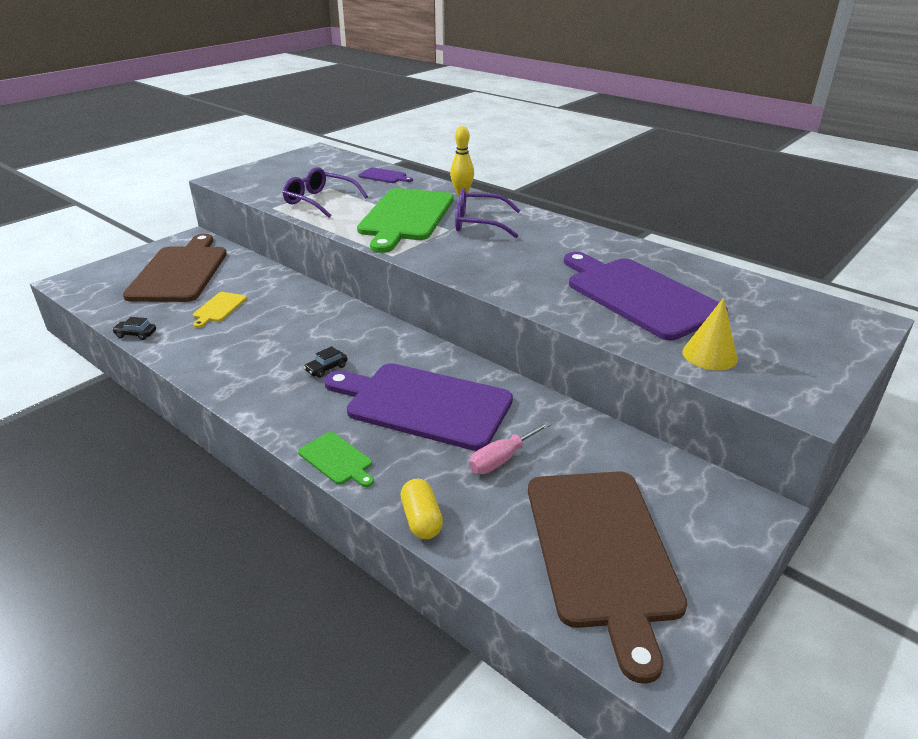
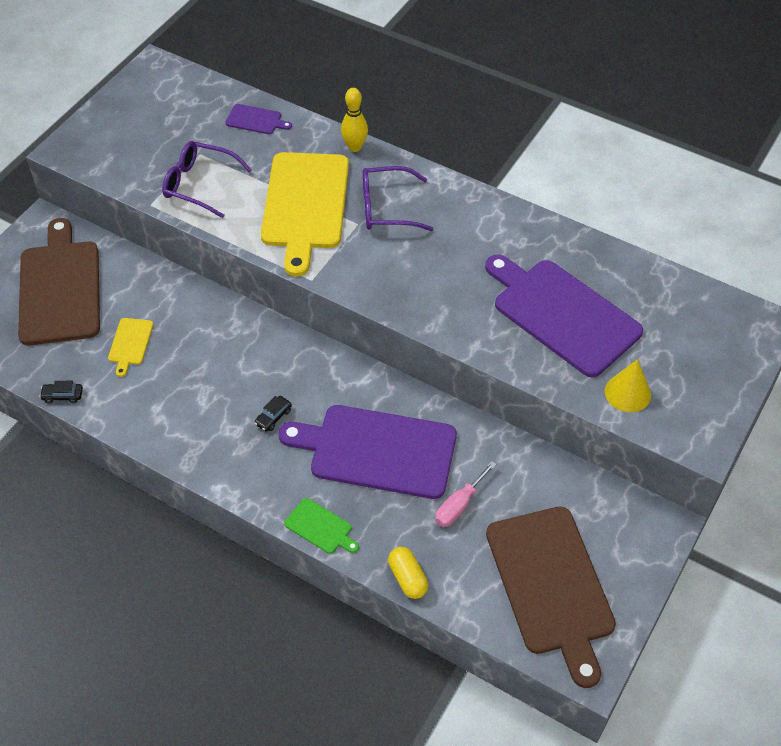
camera: 10 degrees left, 20 degrees up
(405, 217) = (305, 205): green cutting board -> yellow cutting board

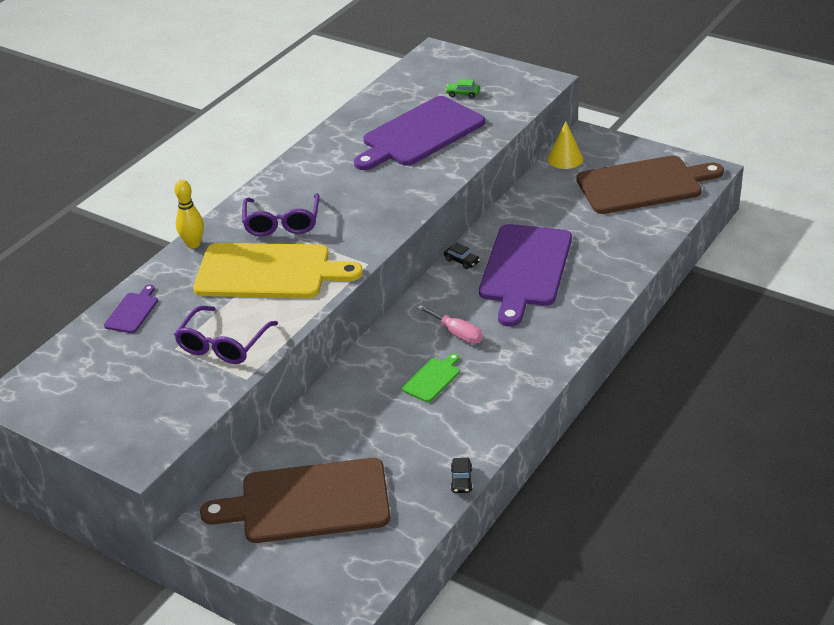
camera: 85 degrees left, 15 degrees down
(130, 343) = (394, 435): yellow cutting board -> none
(273, 417) = (489, 330): black car -> black car (462, 261)
(320, 527) = (605, 298): green cutting board -> green cutting board (432, 379)
(407, 578) = (647, 251): yellow capsule -> none
(459, 505) = (576, 226): pink screwdriver -> pink screwdriver (457, 333)
(627, 393) = (500, 108): yellow cone -> yellow cone (565, 159)
(659, 354) = (463, 94): none -> green car

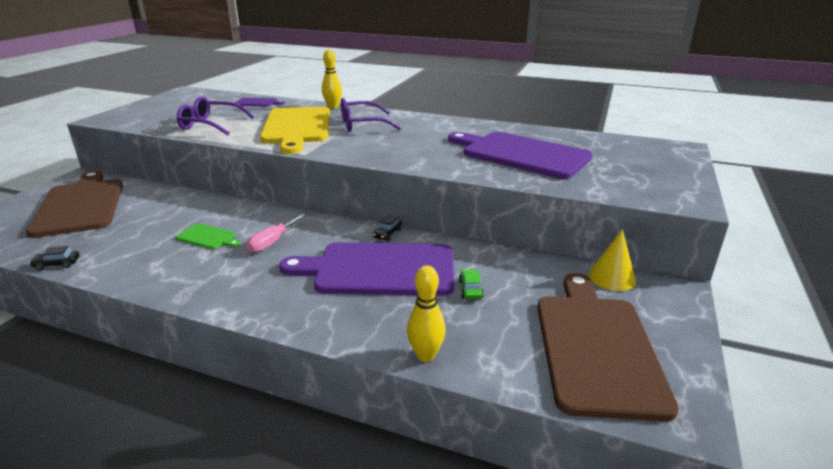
camera: 75 degrees right, 10 degrees down
(463, 94) = (612, 165): green car -> green car (470, 289)
(641, 255) = (425, 355): none -> yellow bowling pin
(643, 185) = (596, 347): brown cutting board -> brown cutting board turned 150 degrees counterclockwise

